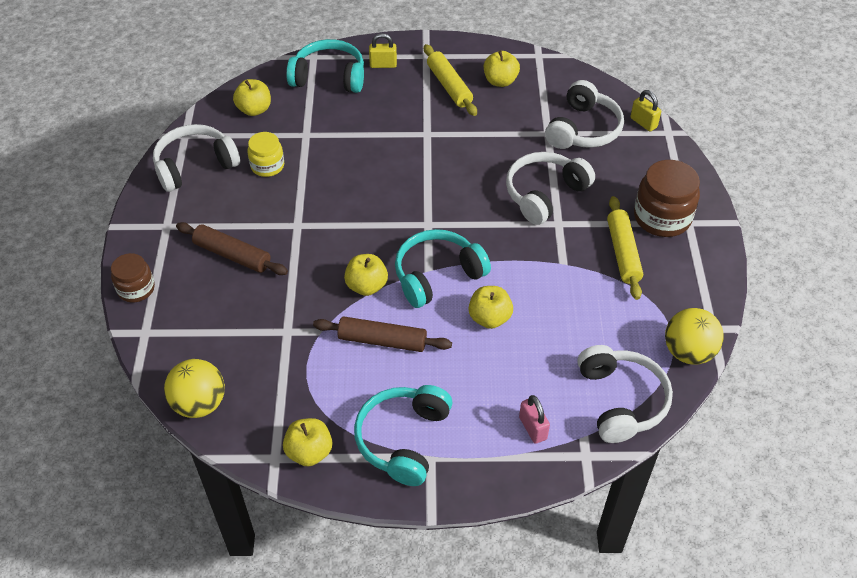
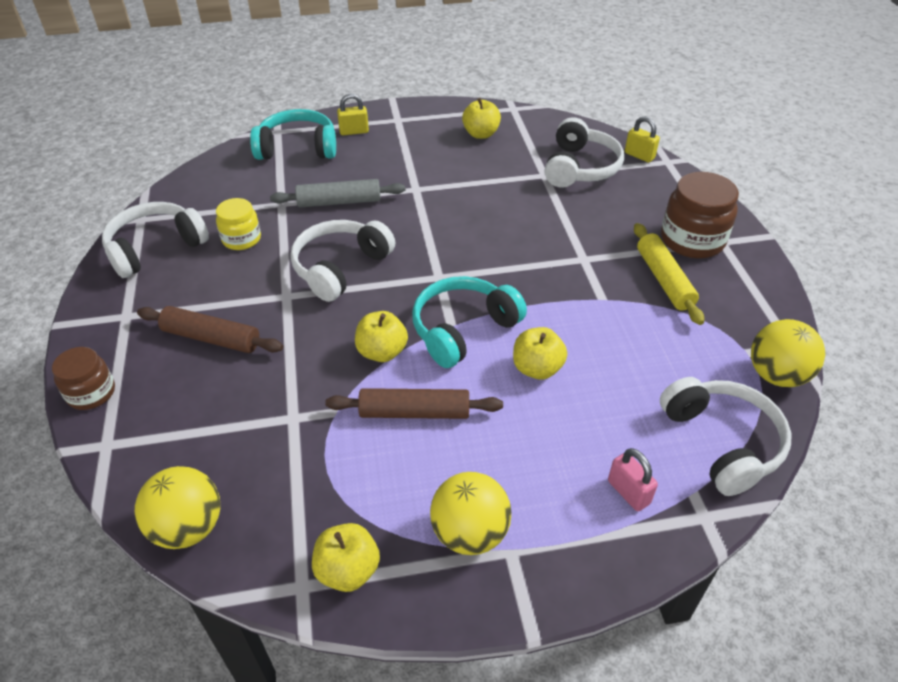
camera: 10 degrees left, 5 degrees down
(254, 109) = (219, 186): yellow apple -> none
(356, 139) = (339, 202): none -> grey rolling pin
(403, 439) = (470, 533): turquoise headphones -> yellow ball
(449, 86) = (428, 143): yellow rolling pin -> none
(545, 194) = (560, 232): white headphones -> white headphones (340, 268)

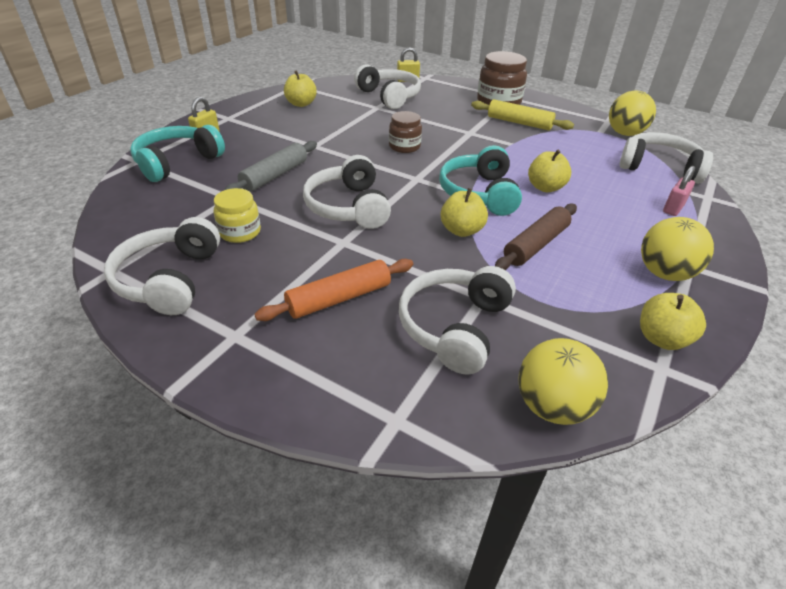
camera: 50 degrees left, 5 degrees down
(91, 393) = (312, 402): brown jar -> brown jar (404, 146)
(211, 338) = (339, 298): brown rolling pin -> orange rolling pin
(236, 421) = (455, 327): none -> white headphones
(628, 492) = (673, 208): pink padlock -> pink padlock turned 60 degrees counterclockwise

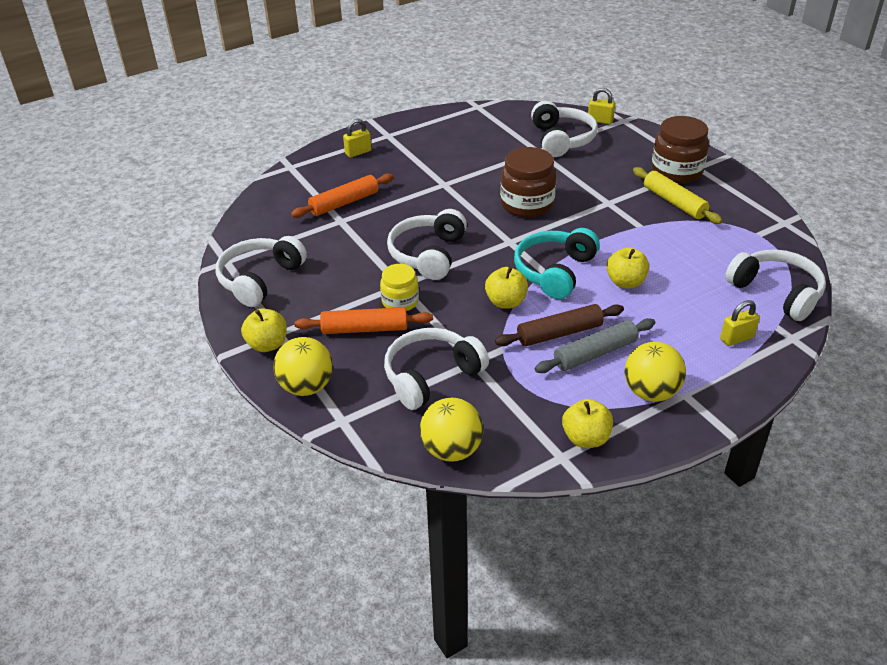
camera: 30 degrees right, 0 degrees up
(177, 162) = (319, 176): turquoise headphones -> none
(222, 180) = (344, 203): none -> orange rolling pin
(240, 232) = (329, 254): yellow jar -> yellow jar (400, 301)
(275, 175) = (389, 208): grey rolling pin -> grey rolling pin (595, 353)
(301, 104) = (466, 131): yellow apple -> yellow apple (267, 344)
(404, 146) = (527, 204): brown jar -> brown jar, size x1.64
(624, 133) = (785, 243): yellow ball -> yellow ball (306, 387)
(673, 208) = (736, 338): pink padlock -> yellow padlock

